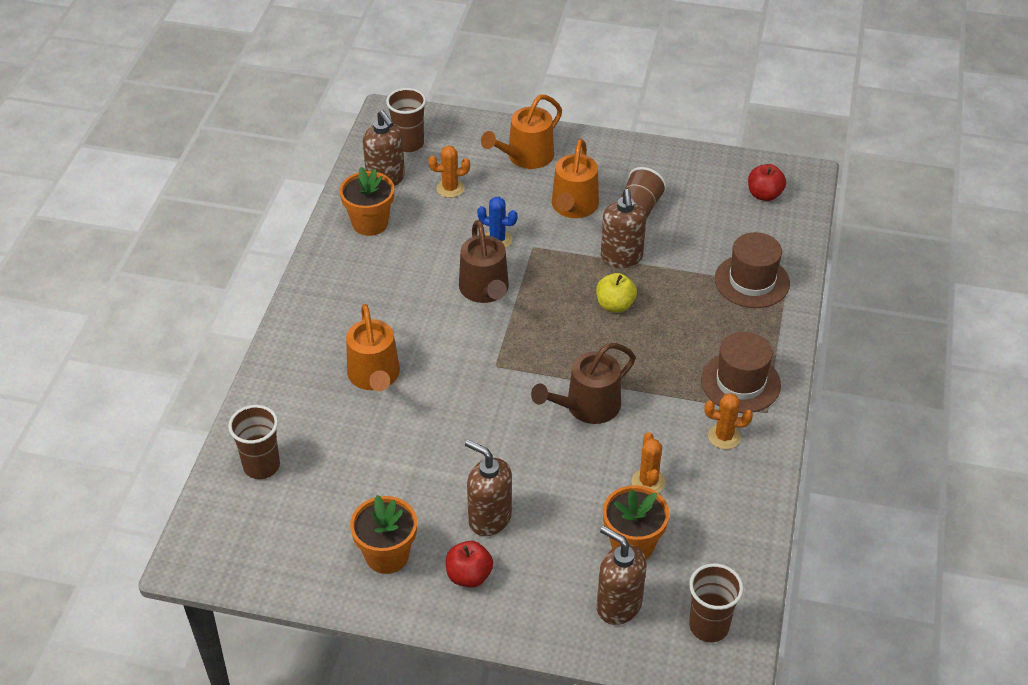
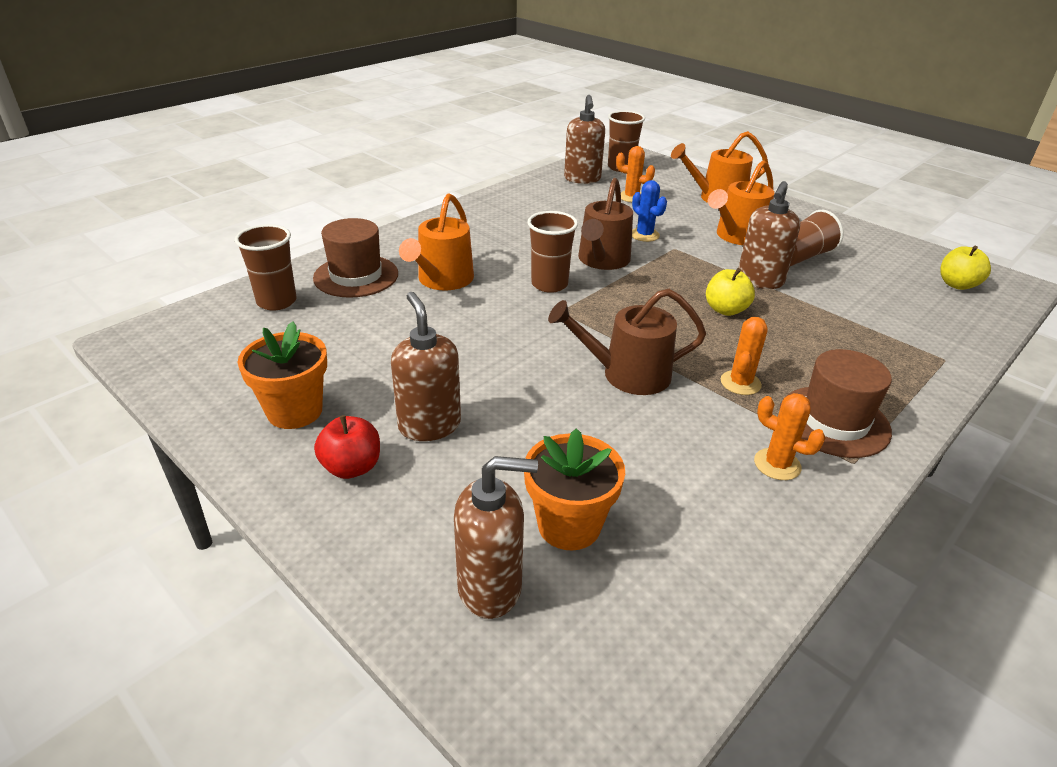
camera: 30 degrees right, 10 degrees down
(370, 223) = (543, 196): orange flower pot -> none
(618, 605) = (490, 587): brown soap dispenser -> brown soap dispenser turned 105 degrees clockwise
(648, 482) = (643, 469): orange cactus -> orange cactus (740, 383)
(709, 626) = (595, 684): brown cup -> brown cup (549, 284)
(752, 281) = (903, 342): brown hat -> brown hat (356, 276)
(764, 195) = (957, 284): red apple -> yellow apple

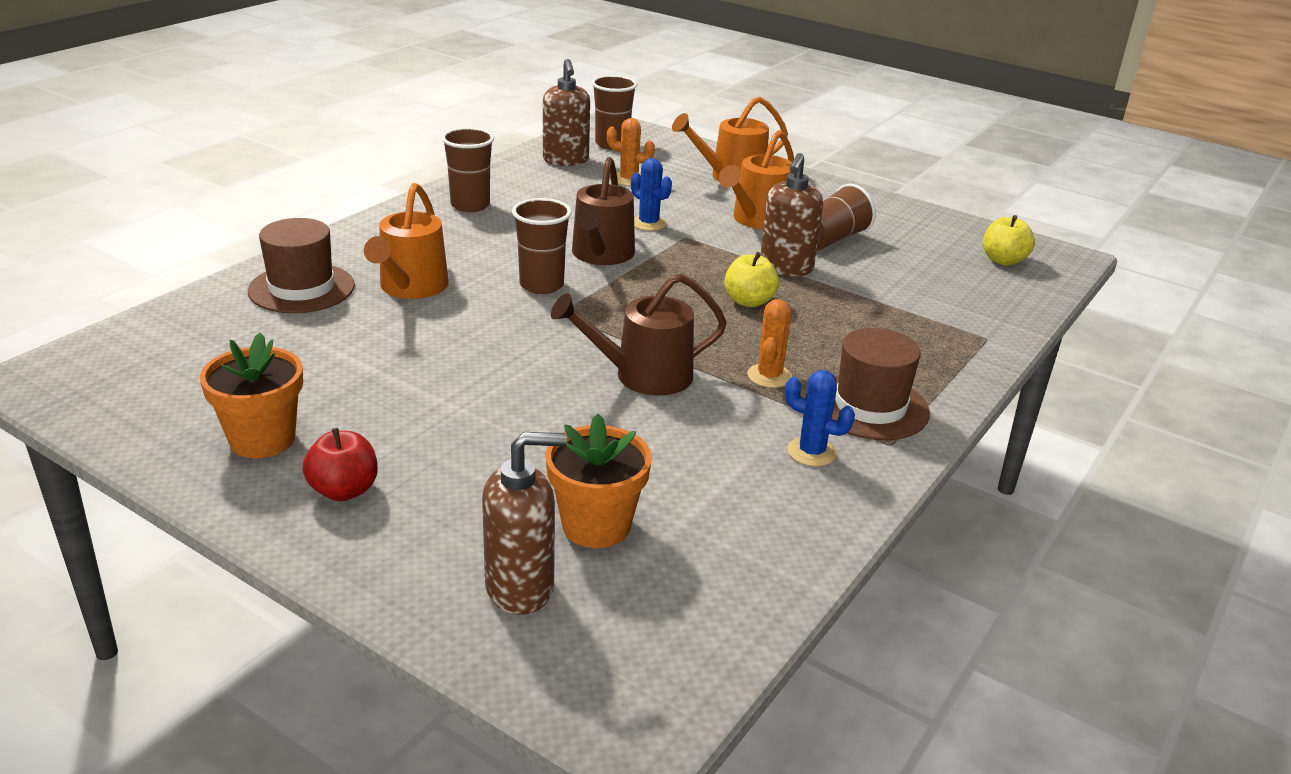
camera: 10 degrees left, 5 degrees down
(277, 301) = (208, 323): brown cup -> brown cup (470, 205)
(429, 425) = (425, 442): brown soap dispenser -> none
(777, 464) = (811, 452): orange cactus -> blue cactus

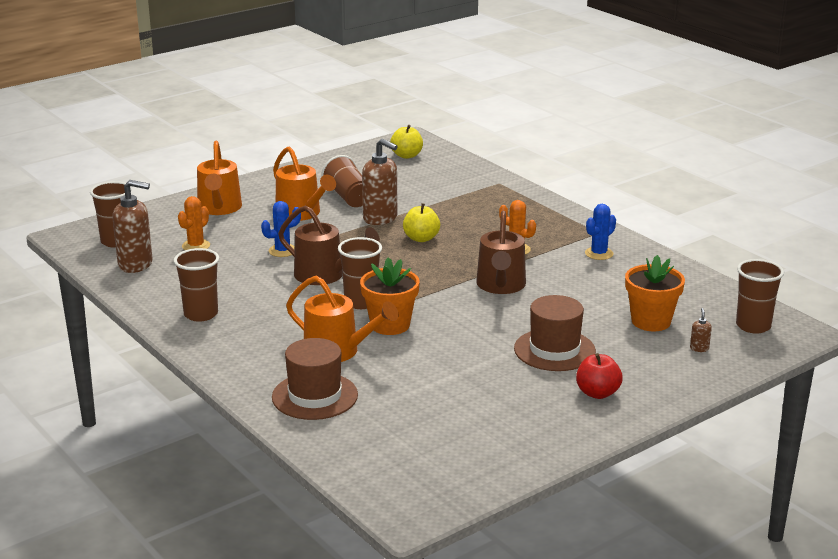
camera: 70 degrees left, 5 degrees down
(262, 439) = (531, 419): orange flower pot -> orange flower pot (390, 325)
(520, 588) = (699, 348): brown soap dispenser -> brown soap dispenser, size x0.41
(635, 654) = (753, 326): none -> brown cup
(870, 407) = (559, 229): brown hat -> brown hat (554, 350)

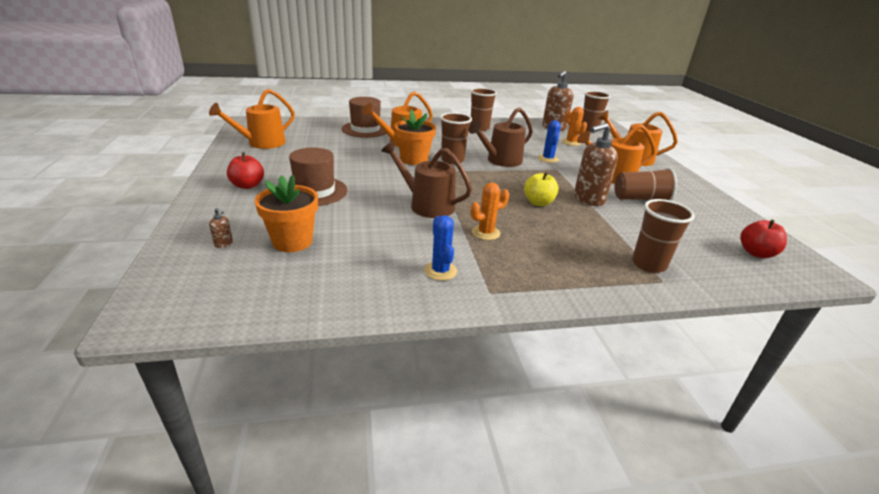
camera: 115 degrees right, 5 degrees up
(406, 155) = (756, 253): yellow apple -> red apple
(475, 450) = (262, 143): none -> orange watering can
(753, 326) = (202, 291): brown cup -> brown cup (648, 264)

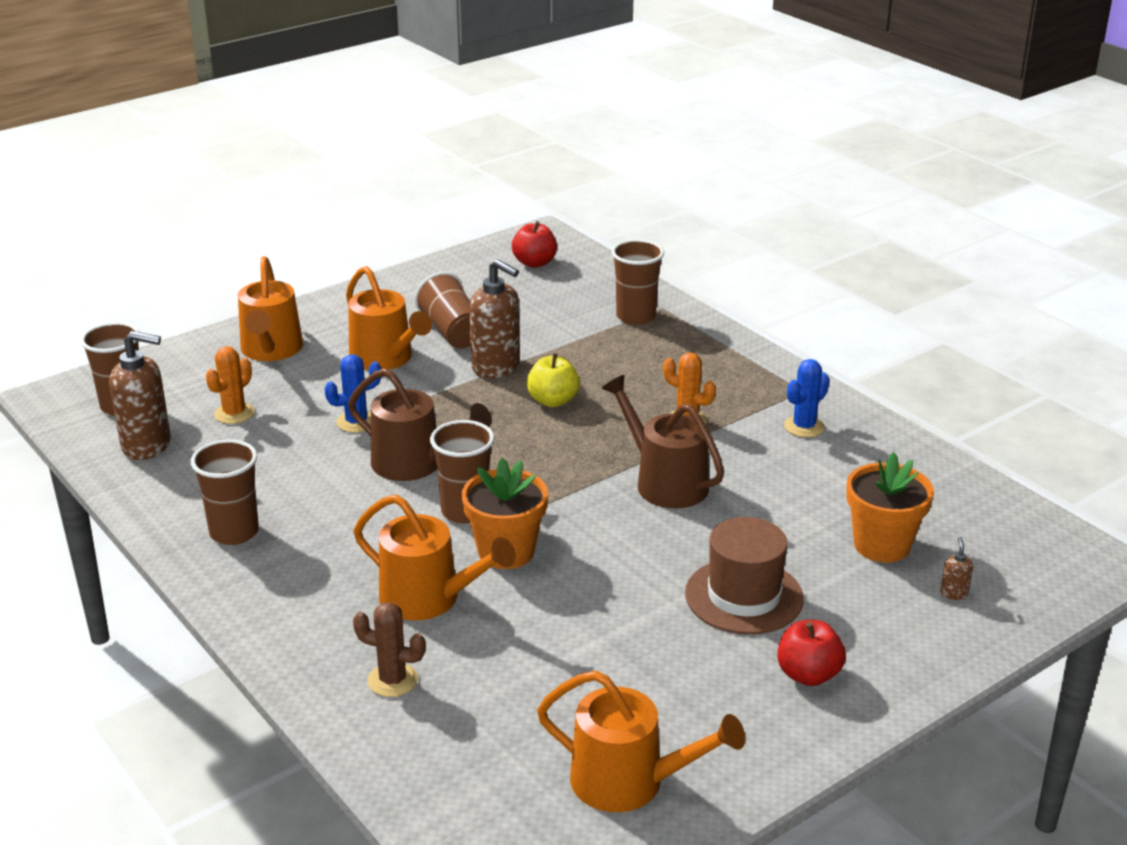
camera: 115 degrees left, 0 degrees up
(365, 129) = (392, 680): brown hat -> brown cactus
(427, 205) = (665, 482): brown watering can -> brown watering can turned 135 degrees clockwise

